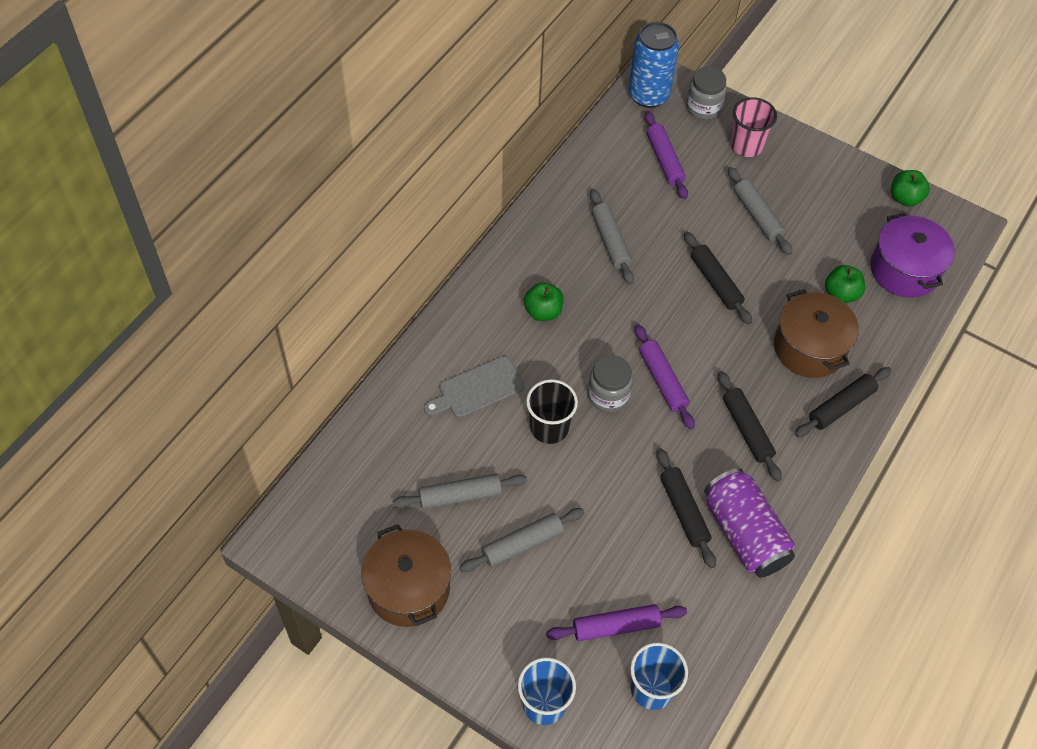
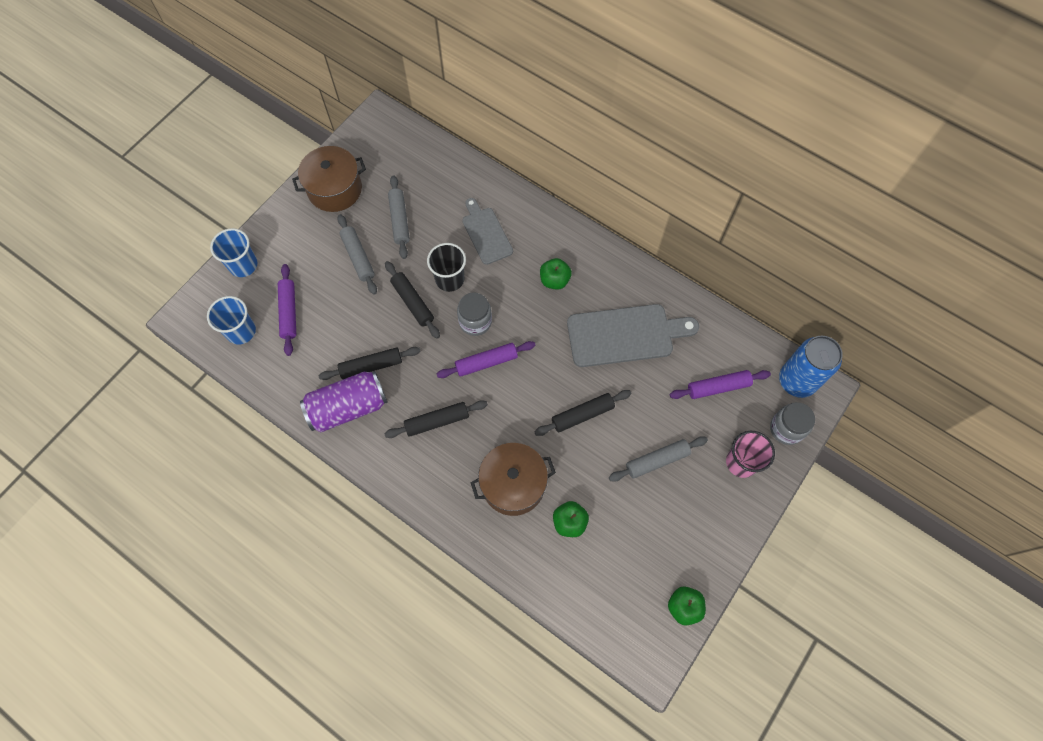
camera: 95 degrees right, 10 degrees up
(610, 241) = (625, 335): grey rolling pin -> grey cutting board
(841, 406) = (453, 501): black rolling pin -> black rolling pin (413, 302)
(904, 270) = (596, 588): purple pot -> none

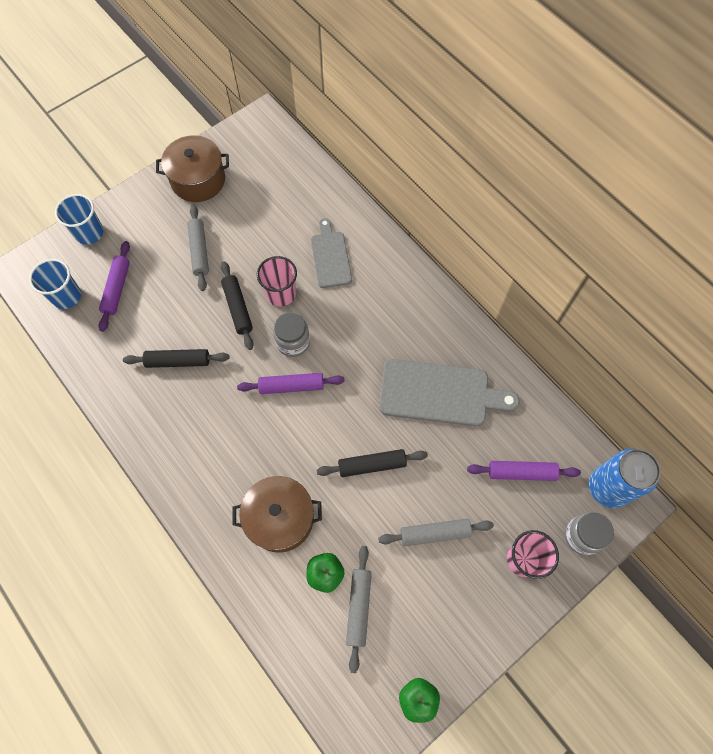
camera: 15 degrees right, 0 degrees up
(348, 407) = (143, 397): purple can -> none
(399, 220) = (250, 224): grey rolling pin -> grey rolling pin (358, 607)
(437, 421) = (224, 433): black rolling pin -> none
(450, 279) = (281, 294): black cup -> pink cup
(554, 280) = (384, 320): green apple -> none

